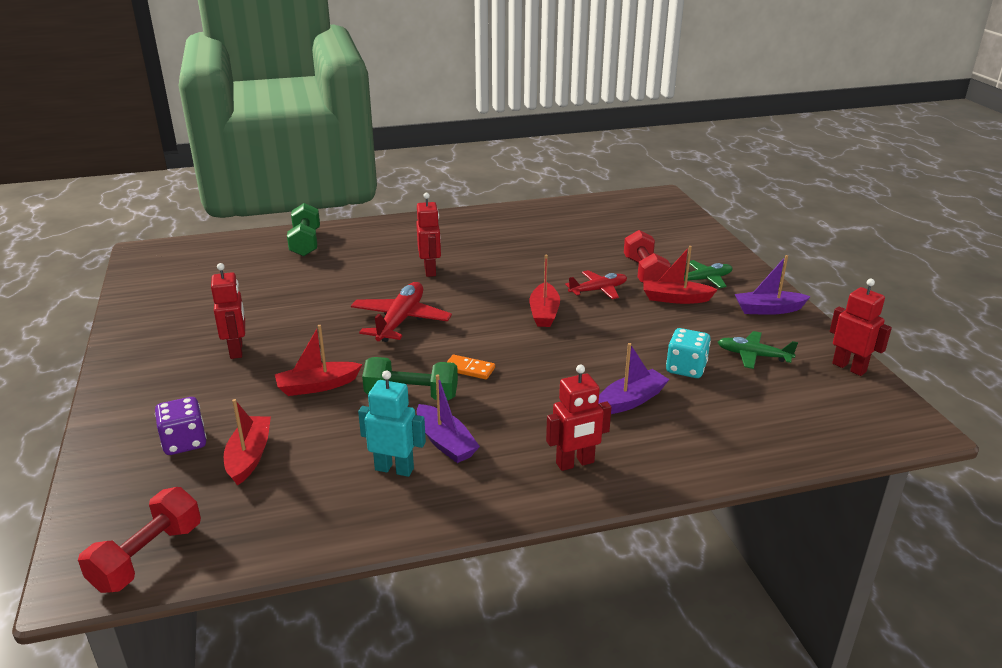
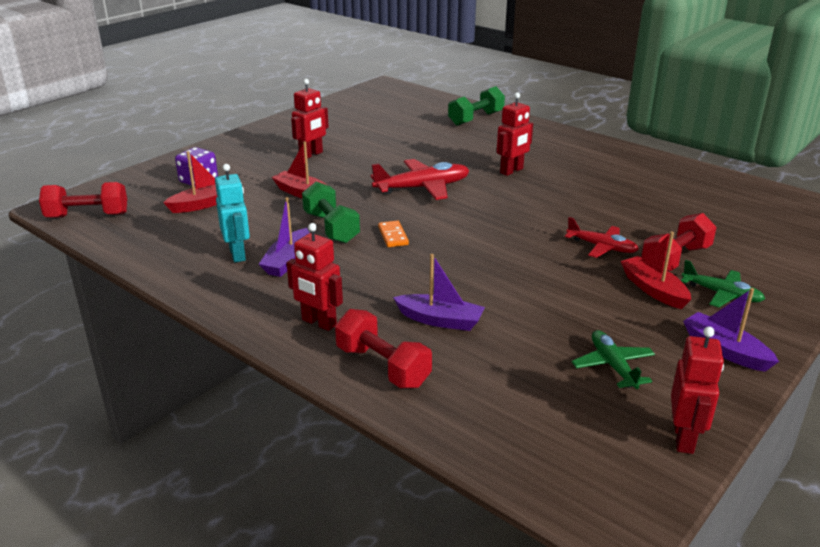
camera: 55 degrees right, 0 degrees up
(544, 313) = (522, 236): red boat -> none
(673, 454) = (383, 366): none -> red dumbbell
(686, 368) = (532, 333): turquoise dice -> none

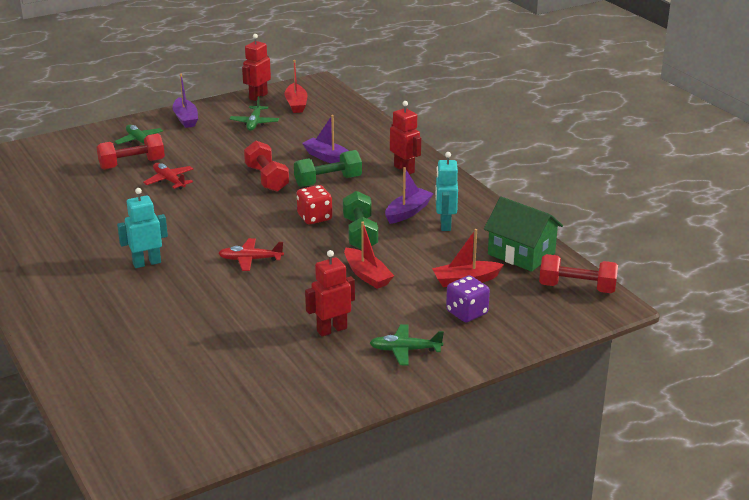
camera: 160 degrees left, 0 degrees up
(144, 238) = (521, 254): none -> green house
(245, 152) = (405, 350): none -> green plane
(383, 366) = (379, 143): red dumbbell -> red dumbbell (266, 179)
(393, 236) = (314, 217): orange domino -> red dice
(422, 188) = (250, 259): red plane -> red plane, size x0.63
(476, 119) = (88, 355): green dumbbell -> green dumbbell (328, 181)
(512, 171) = (146, 263): red robot -> turquoise robot
(653, 290) = (177, 150): red boat -> red boat (296, 104)

